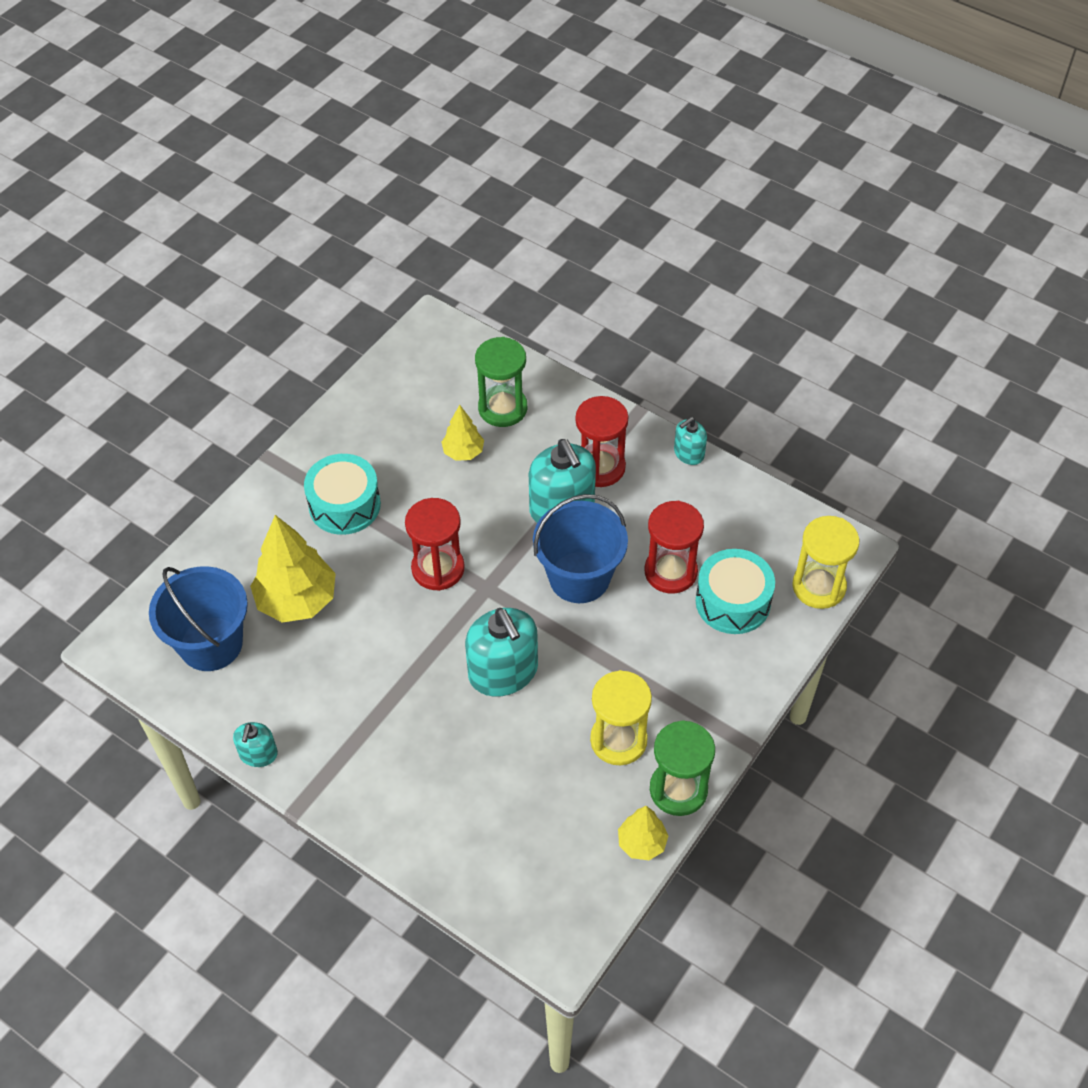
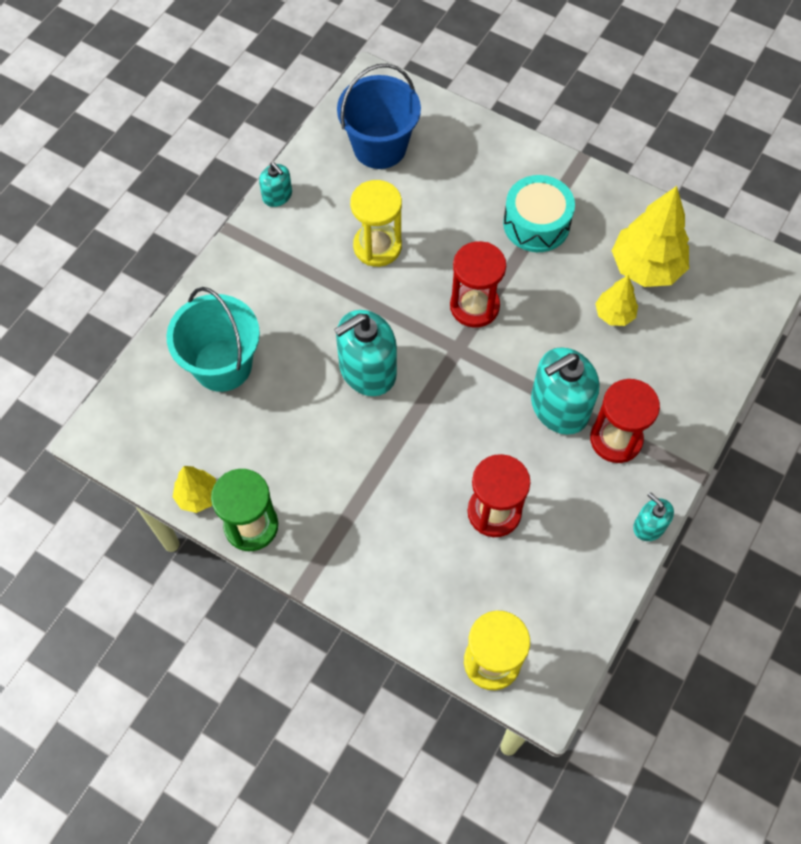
camera: 85 degrees right, 10 degrees up
(258, 754) = (277, 196): turquoise soap dispenser -> turquoise soap dispenser turned 135 degrees counterclockwise
(297, 600) = (428, 202): yellow tree -> yellow tree (646, 267)
(482, 816) = (222, 365): none -> turquoise bucket
(502, 408) = (676, 344): green hourglass -> none
(579, 577) = (478, 428): blue bucket -> none
(618, 740) = (301, 471): yellow hourglass -> yellow hourglass (377, 246)
(733, 602) = (464, 573): turquoise drum -> none

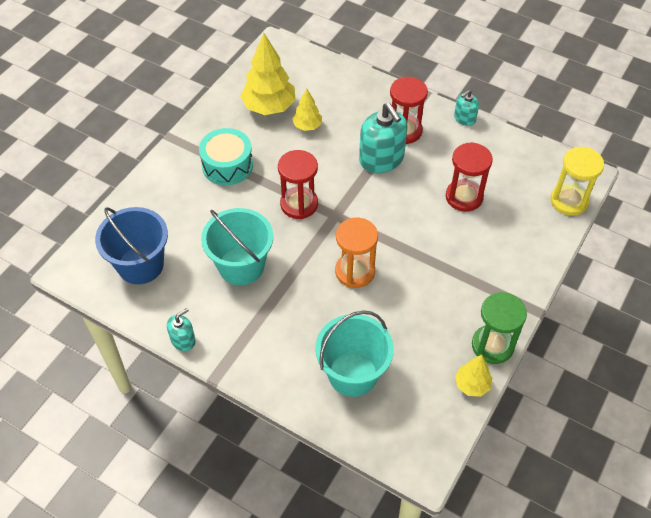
camera: 90 degrees left, 10 degrees down
(367, 370) = (355, 271): turquoise soap dispenser -> orange hourglass
(377, 246) = (241, 266): yellow hourglass -> turquoise bucket

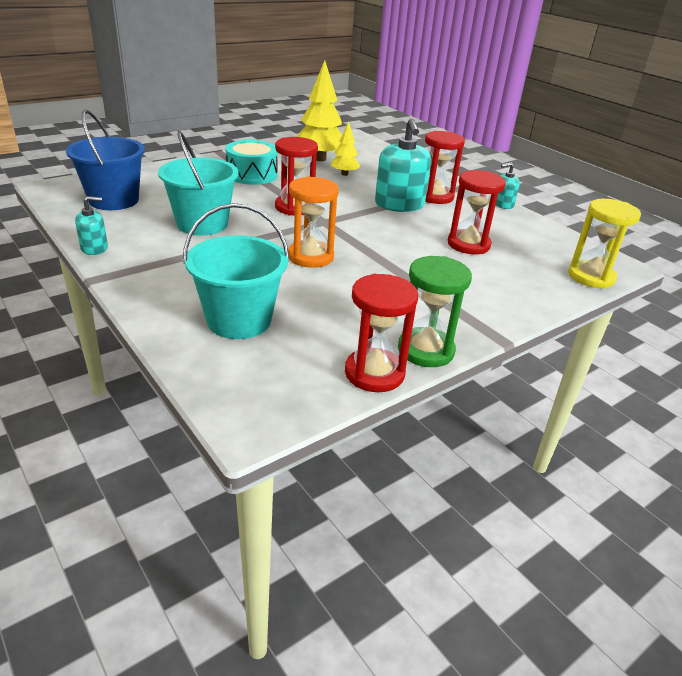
camera: 20 degrees right, 20 degrees down
(472, 385) = (374, 373): yellow tree -> red hourglass

